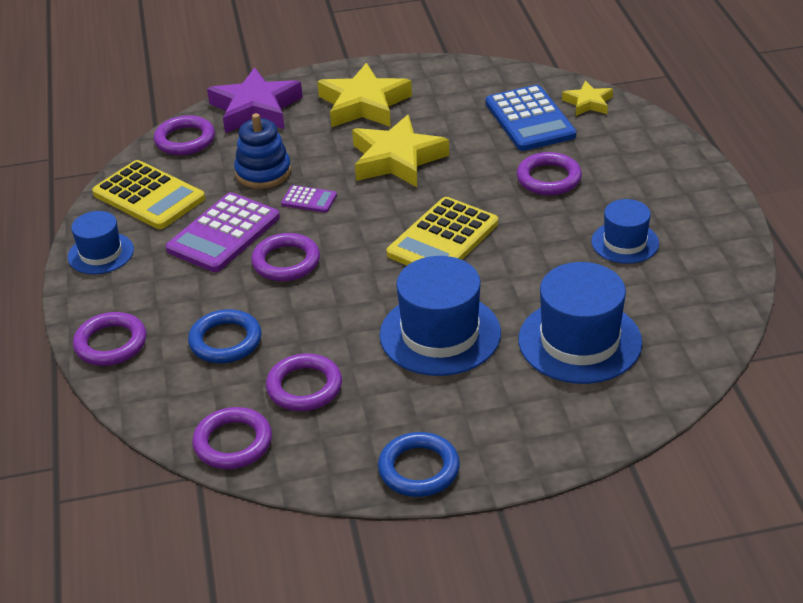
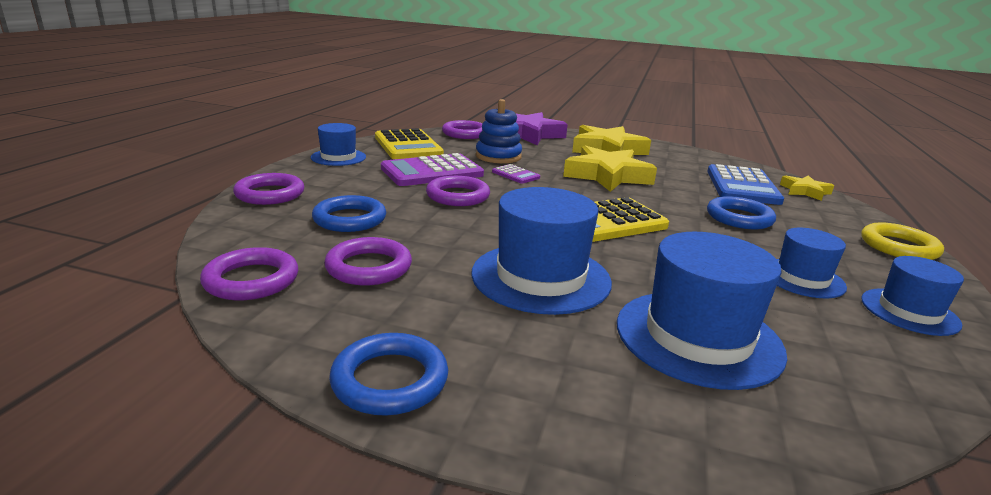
camera: 25 degrees right, 15 degrees down
(548, 178) = (739, 218): purple ring -> blue ring
(684, 163) = (898, 247): none -> yellow ring
(704, 247) = (909, 311): none -> blue hat

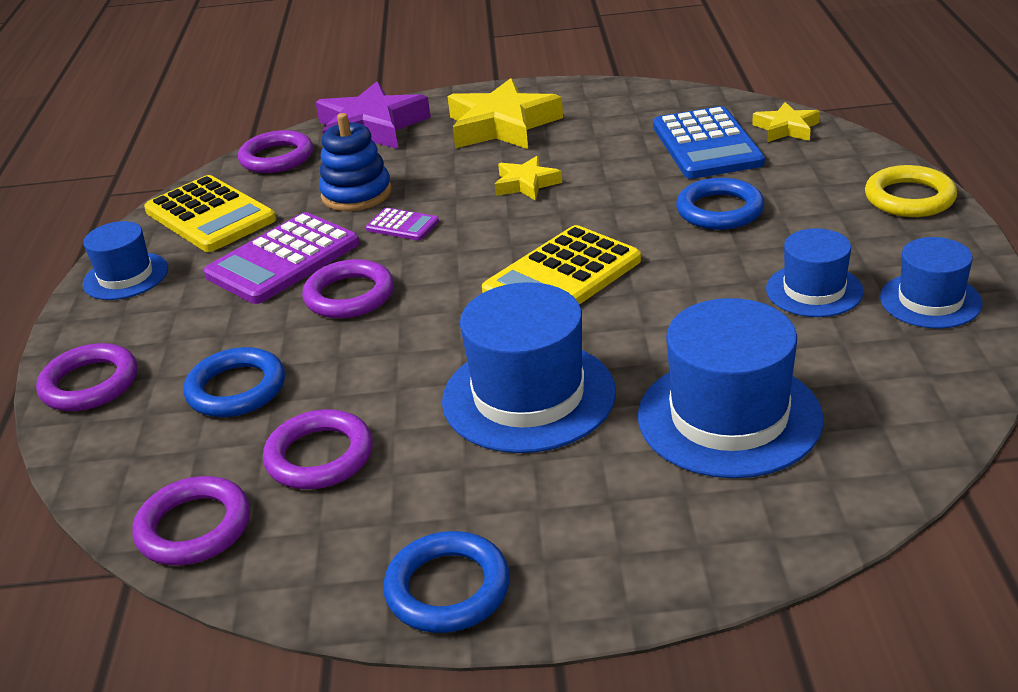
camera: 15 degrees left, 10 degrees up
(607, 176) = (526, 184): yellow star -> yellow star, size x0.53

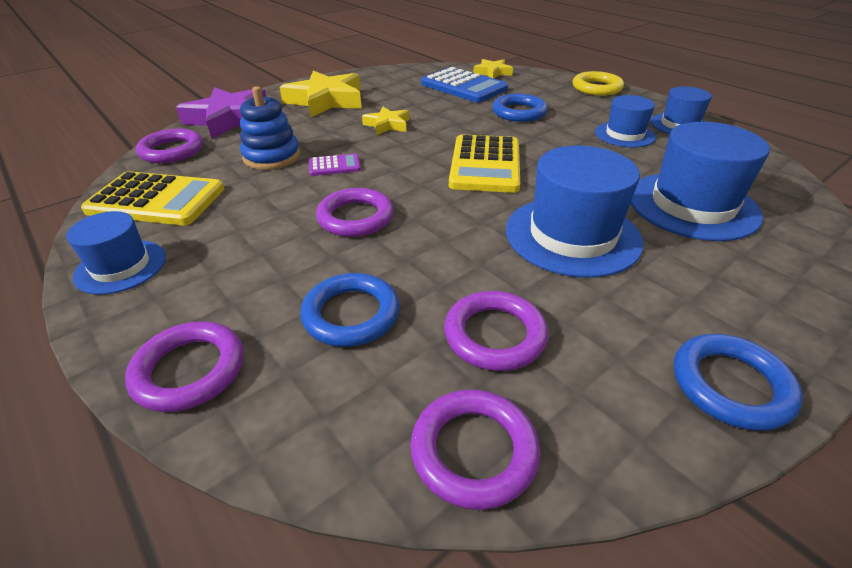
camera: 40 degrees left, 5 degrees up
(283, 260) = (266, 211): purple calculator -> none

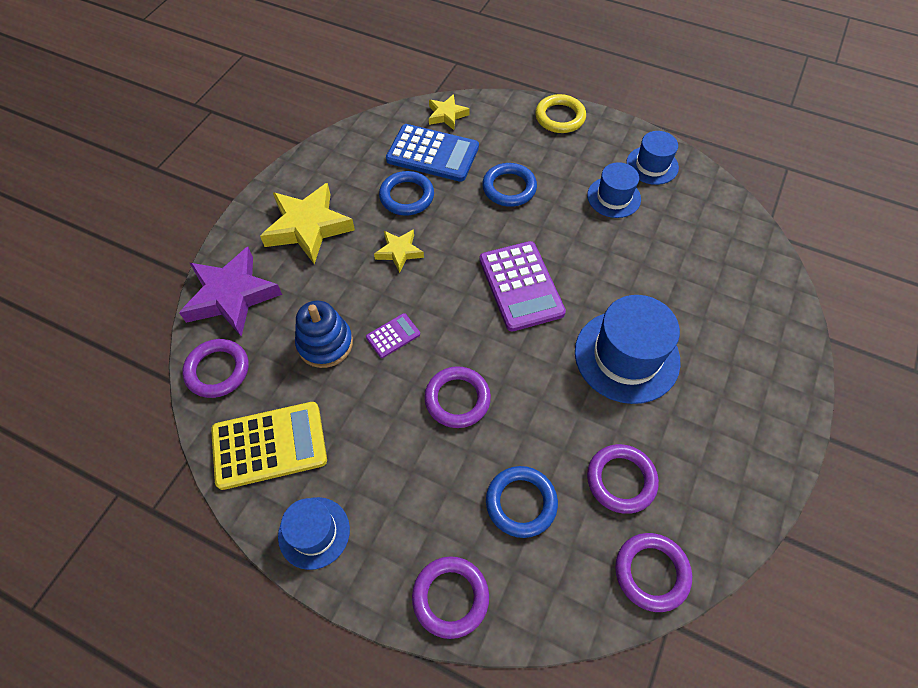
camera: 25 degrees left, 20 degrees up
(485, 165) = (521, 286): yellow calculator -> purple calculator
(692, 205) = (695, 285): blue hat -> none
(730, 385) = (763, 461): blue ring -> blue ring (407, 196)

